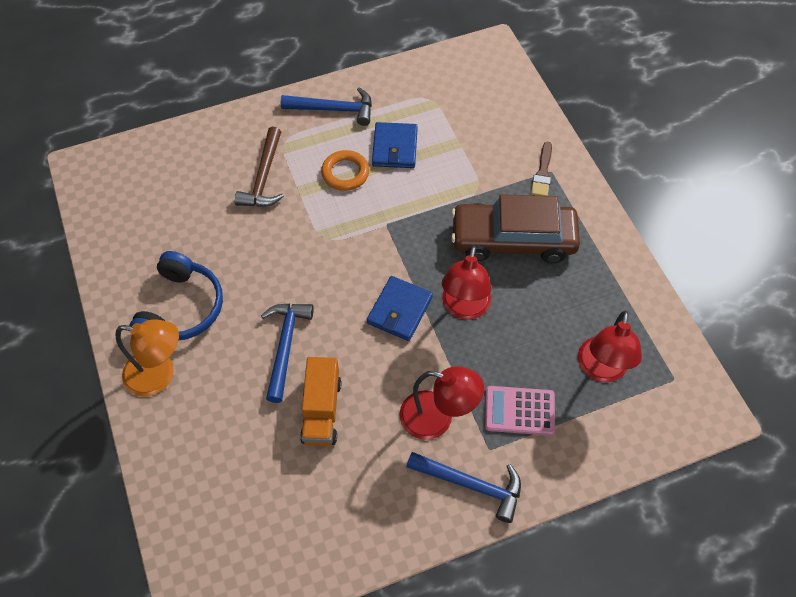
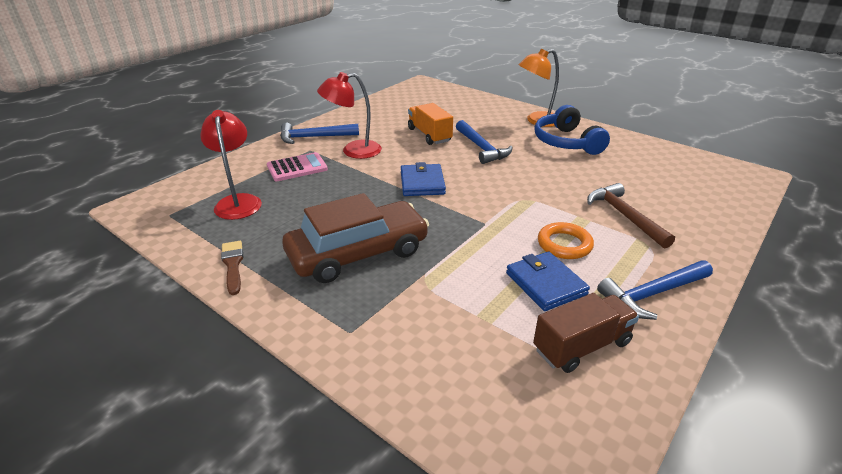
camera: 150 degrees right, 25 degrees down
(416, 100) = (581, 346): none -> brown truck
(464, 308) = (372, 198): red lamp -> none
(542, 173) = (359, 325): brown brush -> brown brush (233, 264)

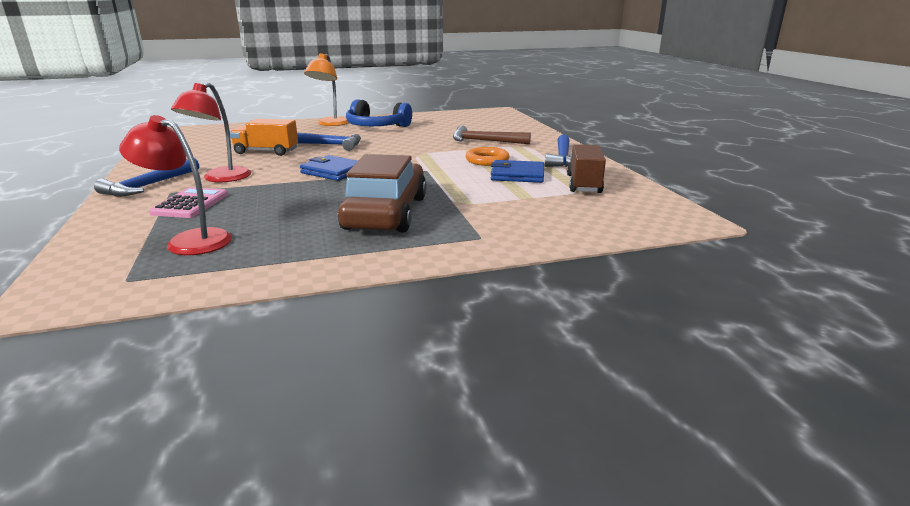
camera: 55 degrees left, 10 degrees down
(233, 264) = (304, 263): brown brush -> none

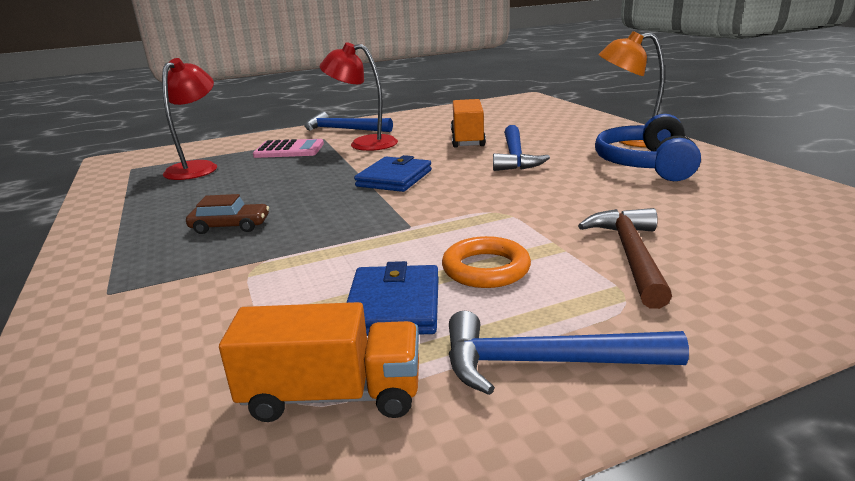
camera: 85 degrees right, 0 degrees up
(386, 213) = (230, 226): brown car -> brown car, size x0.43
(583, 184) = (333, 395): brown truck -> orange truck

